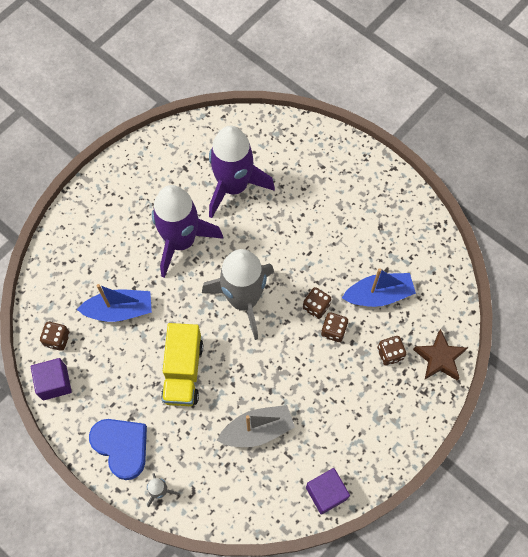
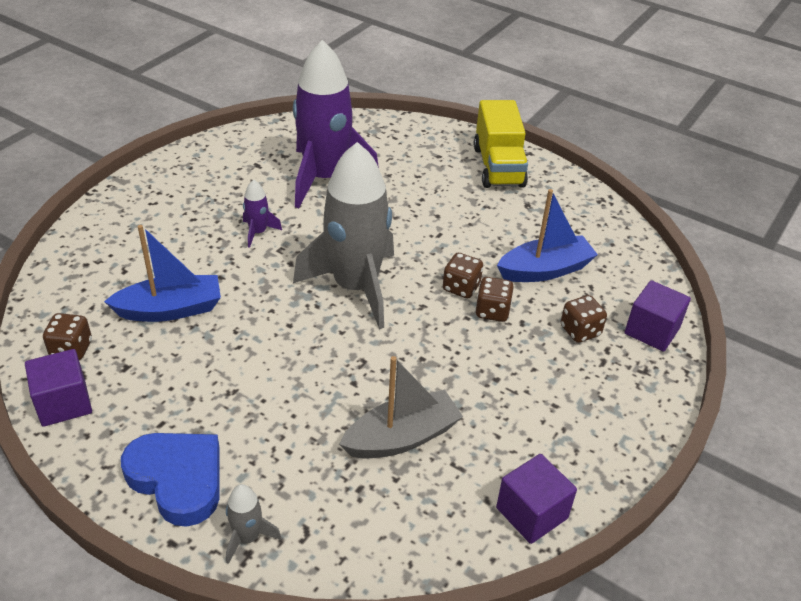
camera: 10 degrees left, 25 degrees down
(181, 241) = (258, 232): purple rocket -> purple rocket, size x0.40
(183, 371) = (274, 373): yellow truck -> yellow truck (498, 167)
(439, 358) = (652, 331): brown star -> purple cube

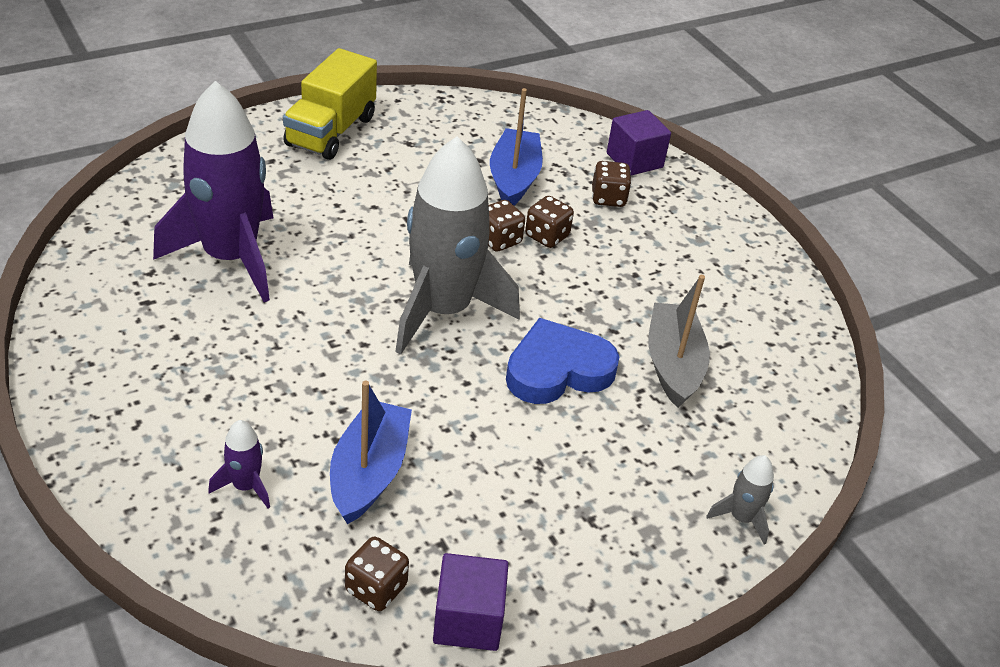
camera: 65 degrees left, 0 degrees up
(178, 479) = (641, 548): blue heart -> blue heart (557, 370)
(258, 232) = (286, 349): purple rocket -> purple rocket (245, 486)
(498, 167) = (331, 131): yellow truck -> yellow truck turned 90 degrees clockwise
(531, 513) = (796, 324): purple cube -> none

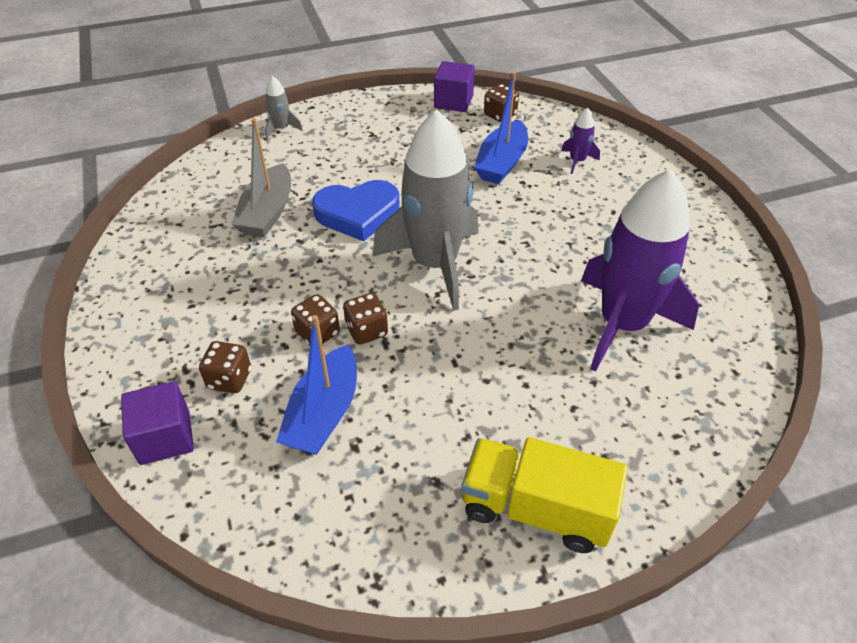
camera: 165 degrees left, 5 degrees up
(331, 131) = (536, 508): yellow truck -> yellow truck turned 105 degrees counterclockwise

